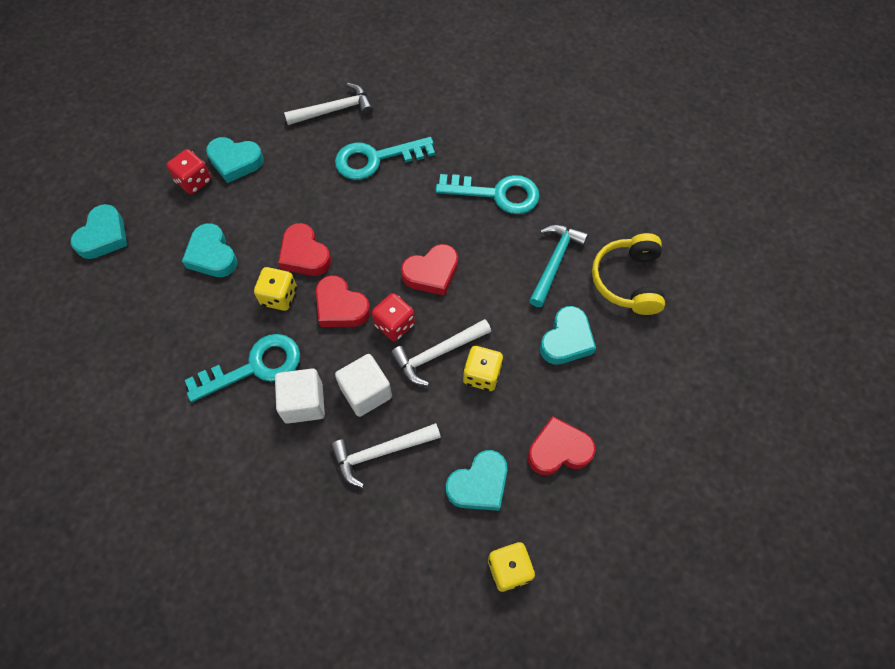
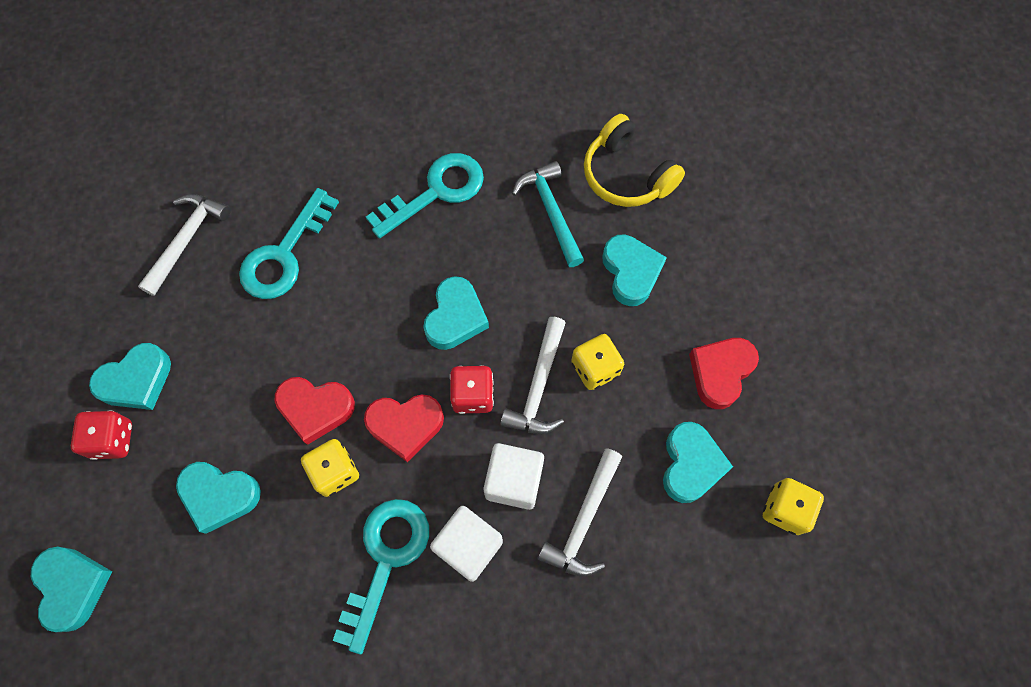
camera: 45 degrees left, 5 degrees up
(431, 273) = (455, 317): red heart -> turquoise heart

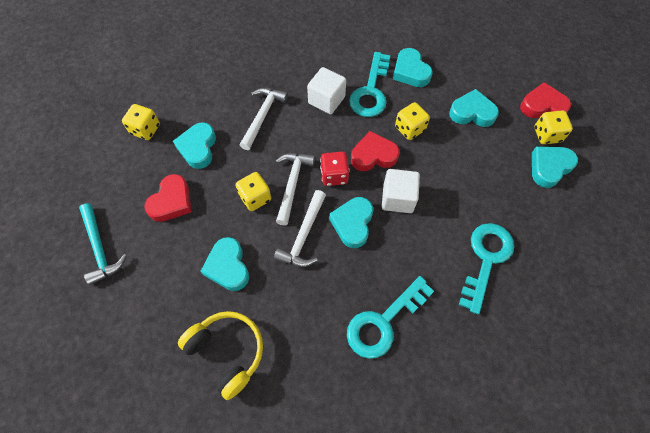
camera: 175 degrees right, 5 degrees down
(73, 587) = (531, 69): turquoise heart -> turquoise heart (410, 72)
(112, 440) = (547, 135): red dice -> yellow dice
(187, 240) = (562, 264): white hammer -> white hammer (303, 236)
(315, 409) = (431, 160): red heart -> red heart (542, 106)
(514, 481) = (304, 132): white cube -> white cube (398, 198)
(551, 211) = (289, 312): turquoise hammer -> turquoise hammer (100, 248)

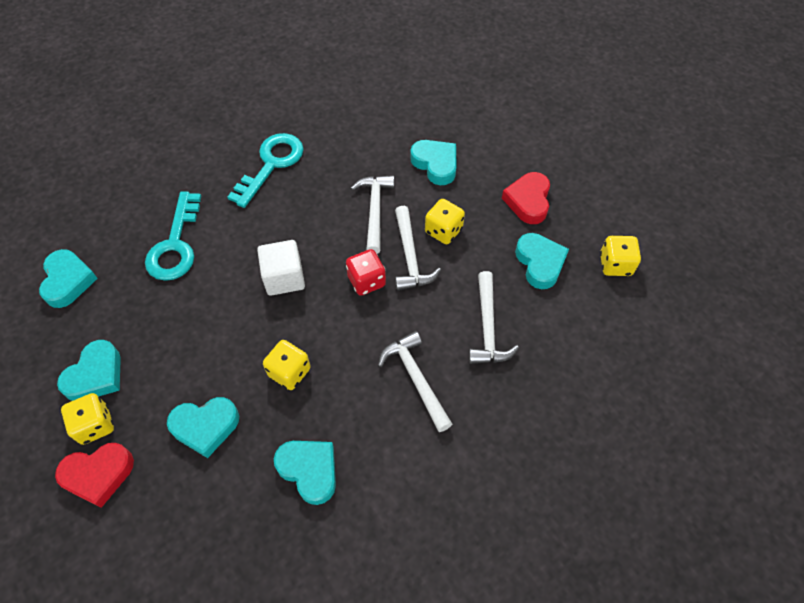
camera: 160 degrees right, 5 degrees down
(100, 248) = (564, 144): turquoise hammer -> none
(227, 352) = (401, 109): yellow headphones -> none
(326, 100) = (415, 378): white cube -> white hammer
(352, 223) = (327, 237): turquoise heart -> turquoise heart (68, 281)
(371, 91) = (359, 414): turquoise key -> none
(373, 155) = (327, 320): red heart -> none

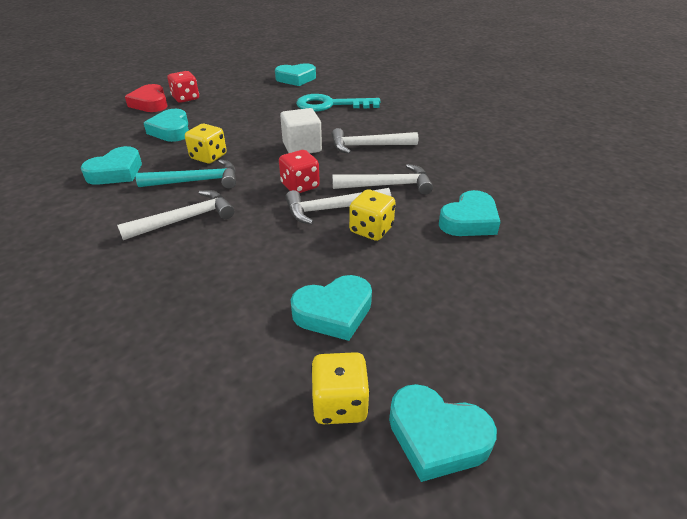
camera: 85 degrees right, 20 degrees down
(95, 425) = (186, 98): yellow dice -> red dice
(96, 375) = (222, 94): turquoise heart -> turquoise heart (437, 436)
(271, 164) = (425, 131): turquoise key -> none
(343, 378) = (196, 181): none -> turquoise hammer
(488, 327) = (238, 266): white hammer -> white hammer (368, 146)
(528, 201) = (439, 301): red heart -> none

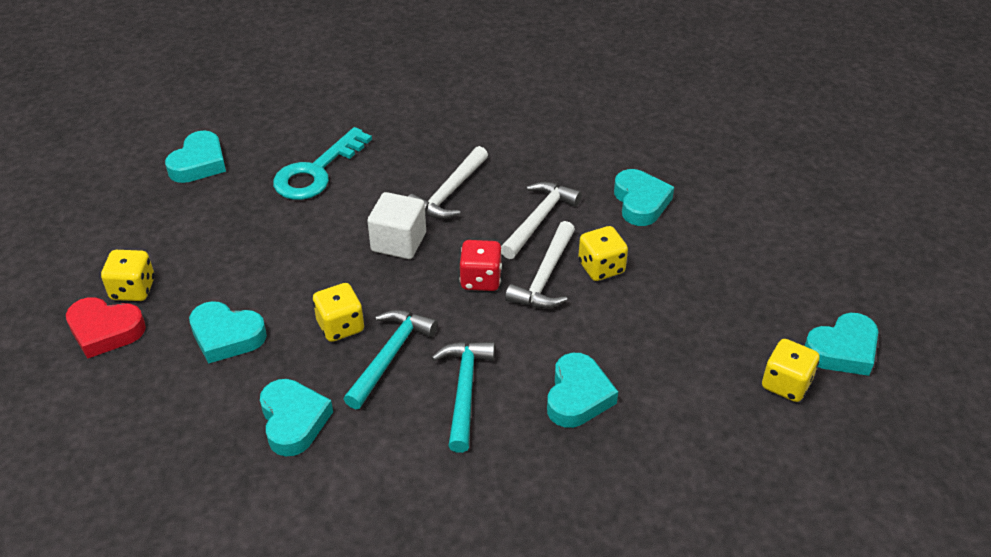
camera: 55 degrees left, 5 degrees up
(185, 219) = (464, 390): white hammer -> turquoise hammer
(186, 98) = (133, 289): red dice -> yellow dice
(334, 312) = (691, 344): turquoise heart -> turquoise heart (578, 396)

